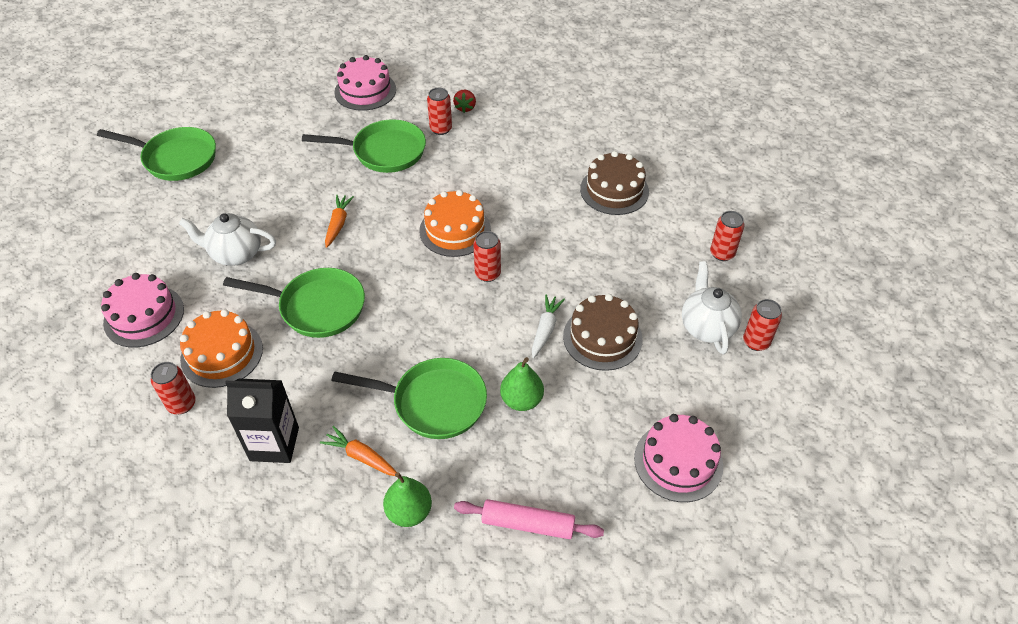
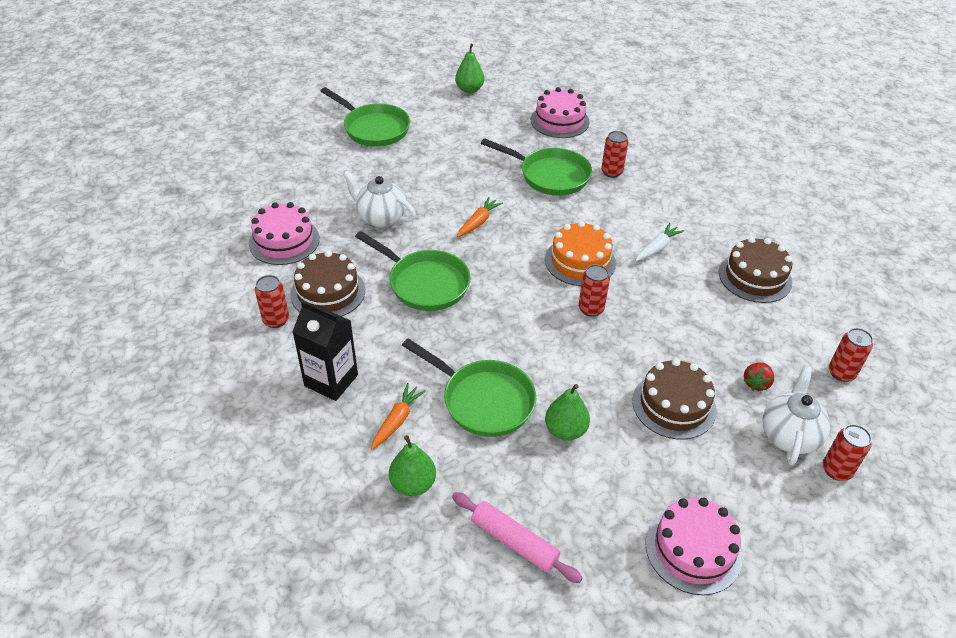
camera: 25 degrees right, 5 degrees down
(222, 354) = (328, 292): orange cake -> brown cake
(257, 84) = (469, 90): none -> green pear
(362, 457) = (397, 421): orange carrot -> orange carrot turned 60 degrees clockwise
(465, 108) = (644, 161): red strawberry -> red strawberry (756, 383)
(545, 329) = (620, 377): white carrot -> white carrot (657, 248)

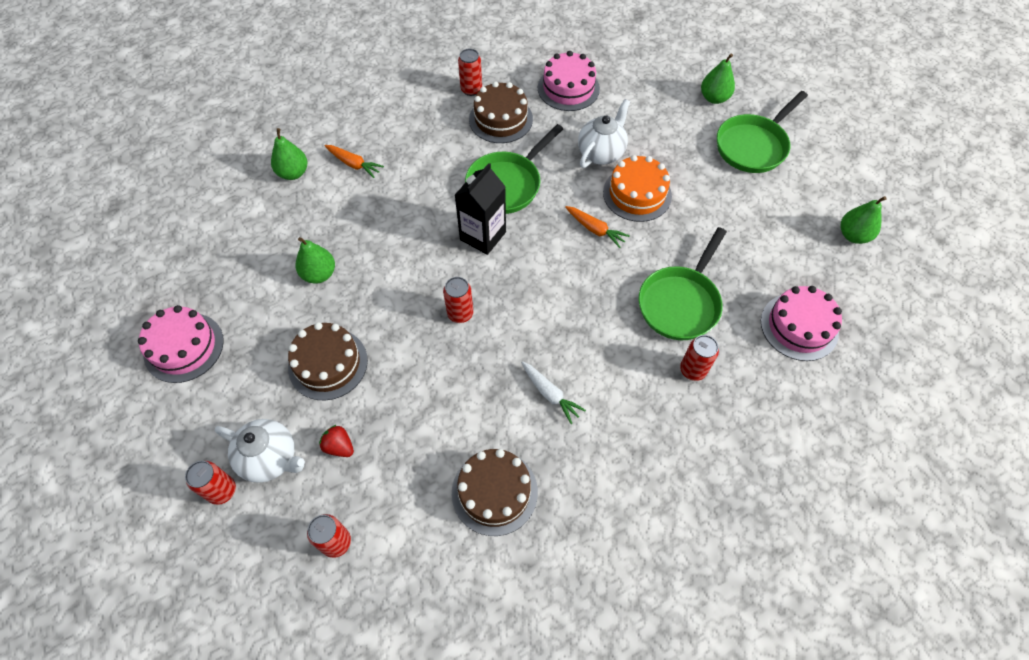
camera: 95 degrees right, 15 degrees up
(310, 146) = (714, 98): none -> green pear
(331, 380) = (401, 125): black carton -> black carton (483, 236)
(483, 400) = (362, 219): green pan -> none
(514, 542) = (228, 230): pink rolling pin -> none
(580, 261) = (531, 313): orange cake -> orange cake (637, 194)

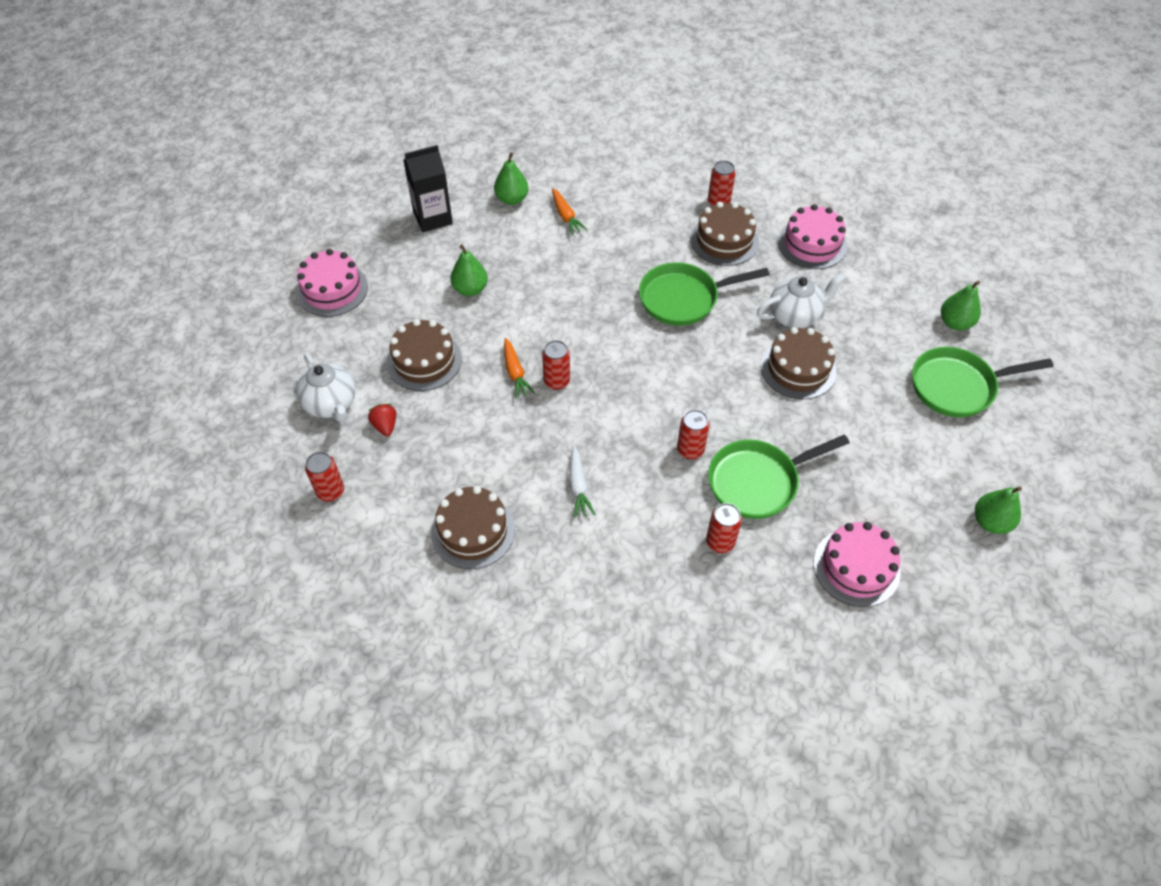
camera: 35 degrees right, 5 degrees down
(222, 491) = (282, 406): red can -> red can (690, 450)
(483, 236) = (626, 330): black carton -> black carton (433, 218)
(595, 229) = (731, 378): orange carrot -> orange carrot (515, 372)
(637, 194) = (798, 368): orange cake -> brown cake

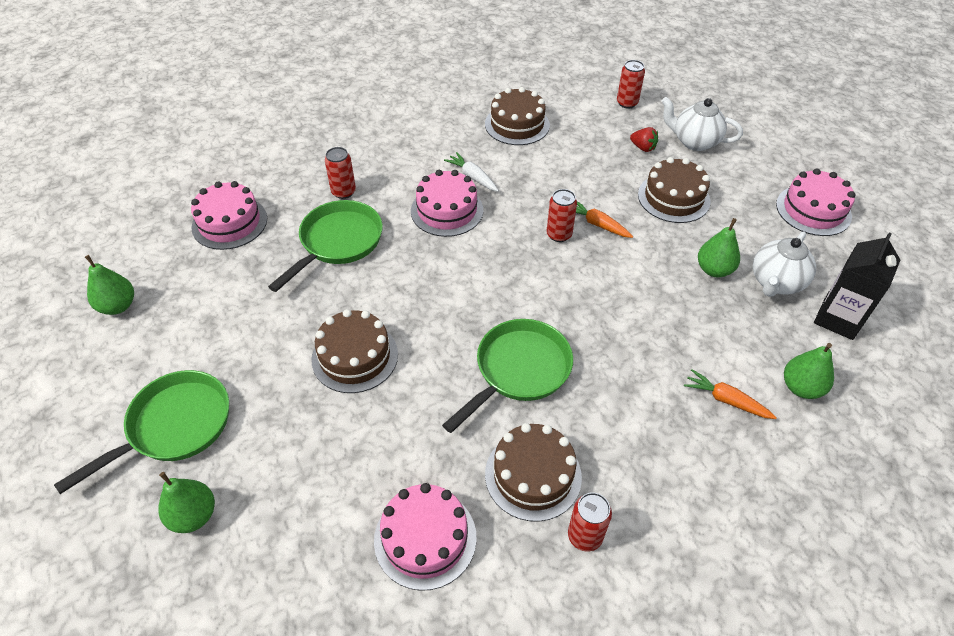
camera: 145 degrees right, 5 degrees down
(633, 461) = (447, 210): none -> pink cake
(690, 450) = (408, 238): red can -> none
(794, 316) = (390, 416): white teapot -> white teapot (776, 283)

